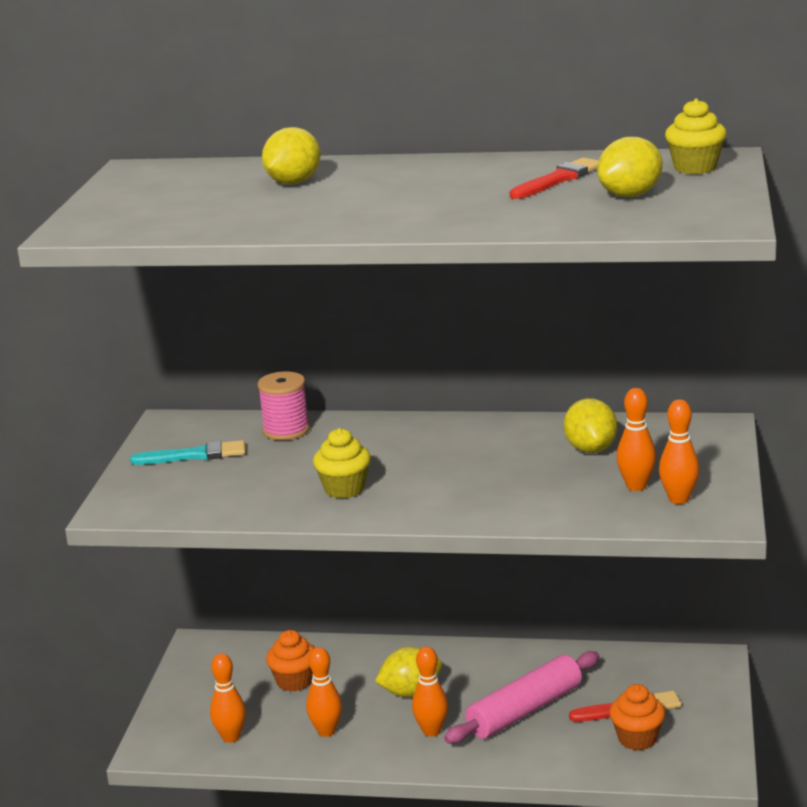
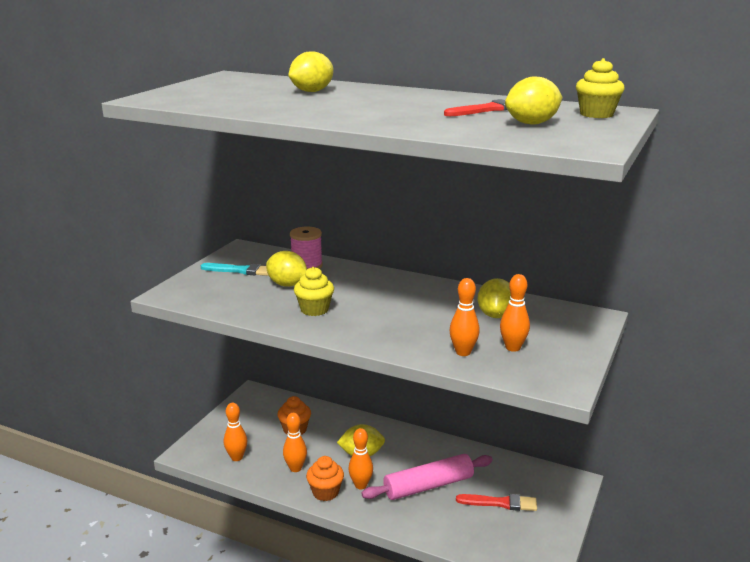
camera: 15 degrees right, 0 degrees up
(279, 462) = (287, 285): none -> yellow lemon
(637, 739) = (495, 527): orange cupcake -> orange cupcake (325, 492)
(678, 499) = (538, 364): orange bowling pin -> orange bowling pin (463, 352)

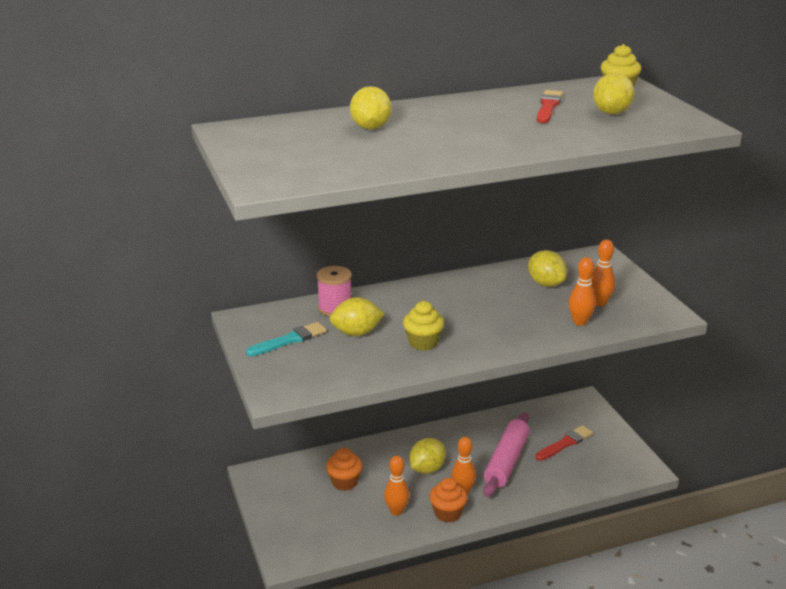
camera: 45 degrees left, 5 degrees up
(237, 457) = (336, 534): orange bowling pin -> none

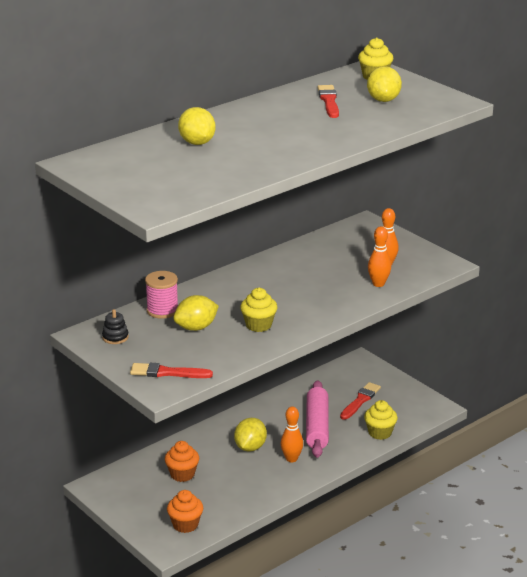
camera: 20 degrees left, 0 degrees up
(270, 327) = (115, 337): none -> black stacking toy
(289, 340) = (141, 345): turquoise brush -> none
(295, 375) = (167, 373): none -> red brush
(396, 511) = (242, 487): orange bowling pin -> none
(447, 513) = (287, 479): orange cupcake -> orange cupcake (185, 525)
(546, 283) = (332, 256): yellow lemon -> none
(570, 484) = (380, 433): none -> yellow cupcake

